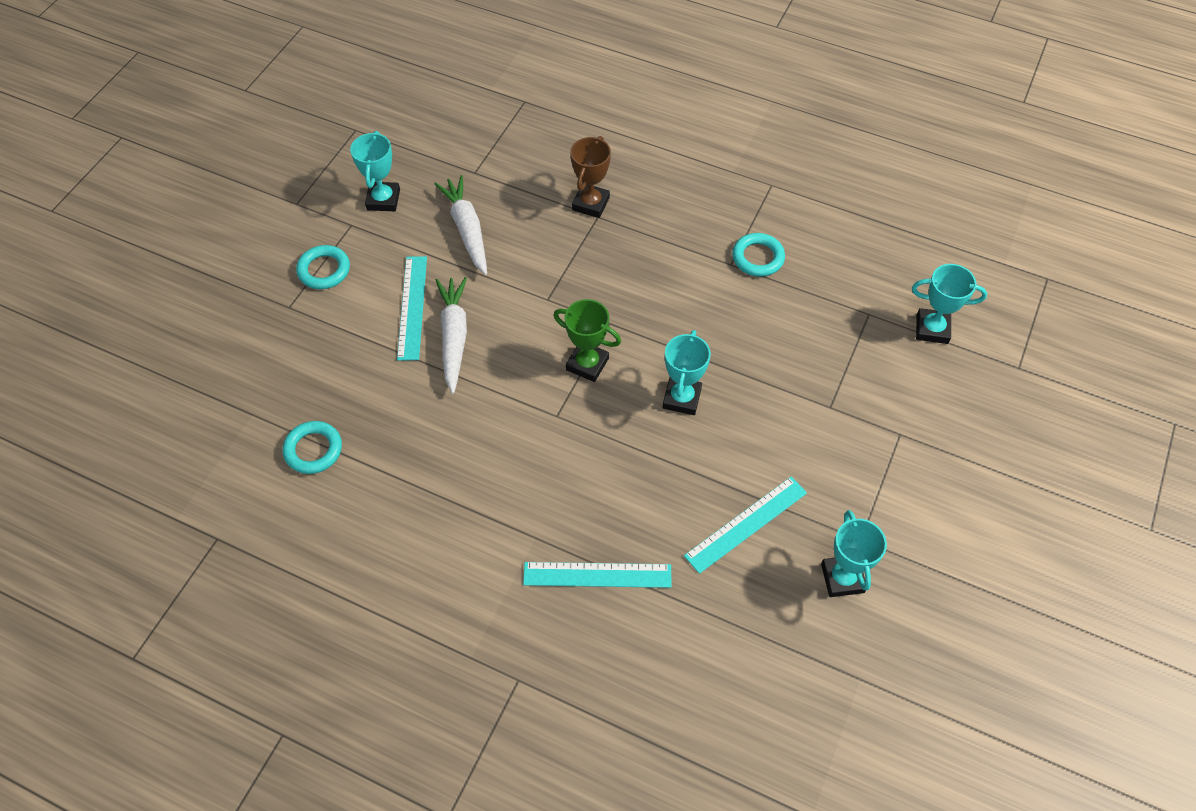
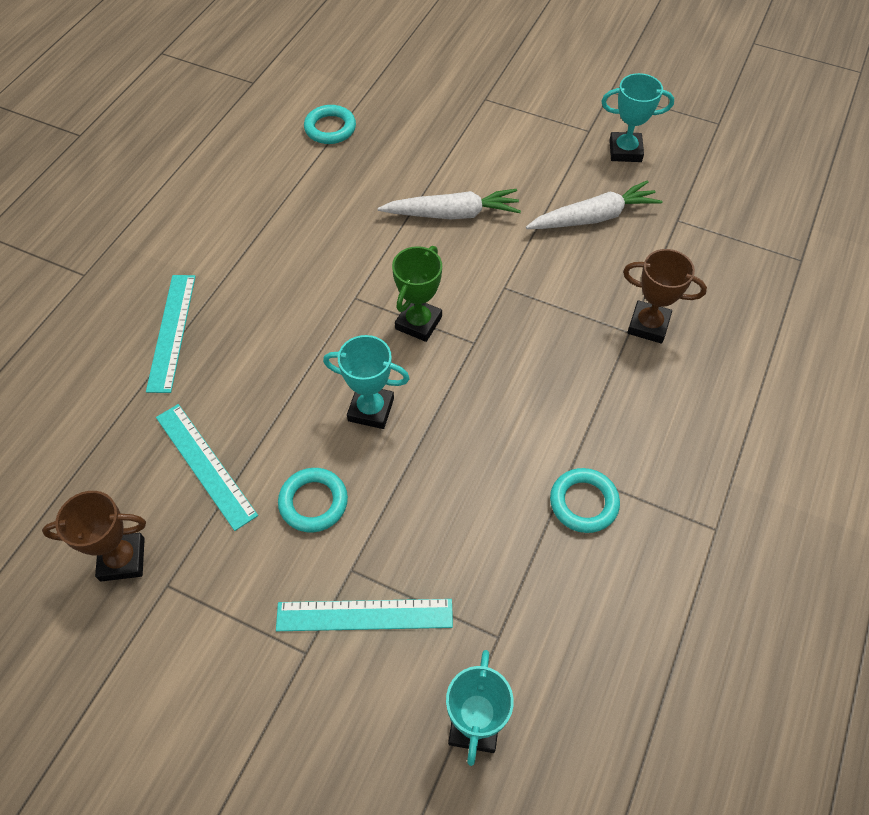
camera: 90 degrees right, 0 degrees up
(324, 270) = (529, 117): turquoise ring -> turquoise ring (313, 502)
(412, 307) = (488, 181): turquoise ruler -> turquoise ruler (364, 615)
(842, 578) = (122, 559): turquoise trophy -> brown trophy

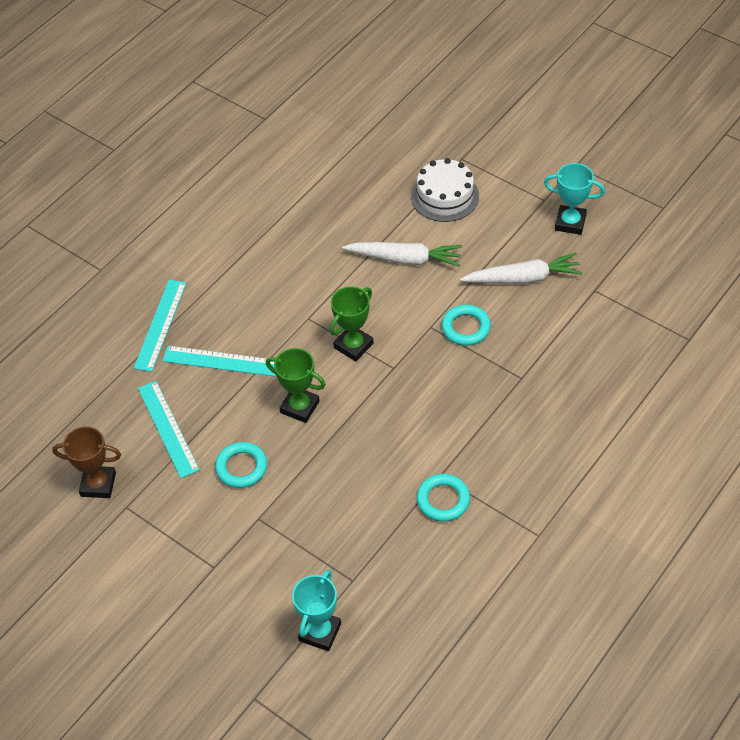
camera: 15 degrees right, 5 degrees down
(330, 128) = (321, 169): turquoise ring -> turquoise ring (466, 328)
(364, 615) = (261, 549): turquoise ruler -> turquoise ruler (221, 361)
(371, 409) = (300, 407): turquoise trophy -> green trophy
(478, 140) = (445, 196): none -> white cake
(648, 325) = (539, 374): brown trophy -> none

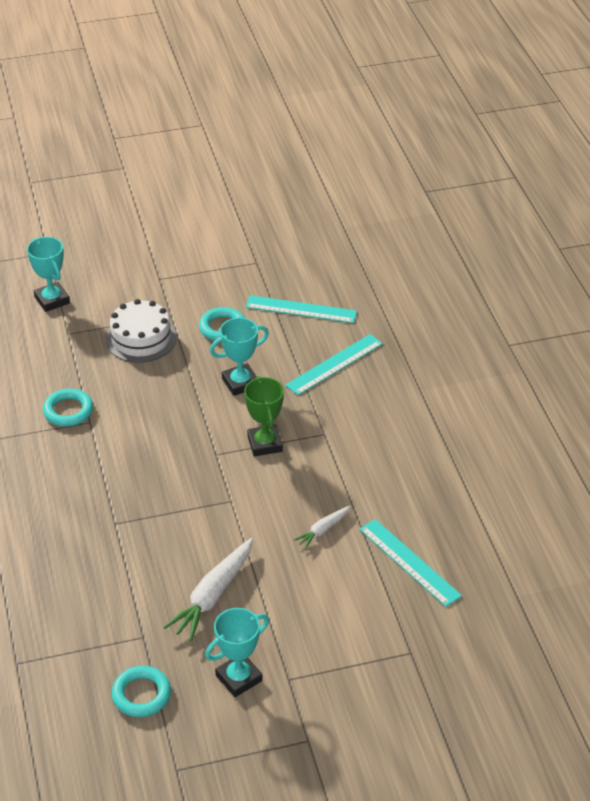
camera: 125 degrees right, 10 degrees down
(98, 484) = (291, 258): brown trophy -> none
(160, 325) = (409, 350): turquoise ruler -> turquoise ruler (409, 562)
(300, 407) = (240, 383): green trophy -> turquoise trophy
(405, 259) = (323, 530): white carrot -> white carrot, size x0.54
(445, 196) = (372, 606): white cake -> white cake (141, 338)
(466, 328) = (204, 522): turquoise ring -> turquoise ring (141, 694)

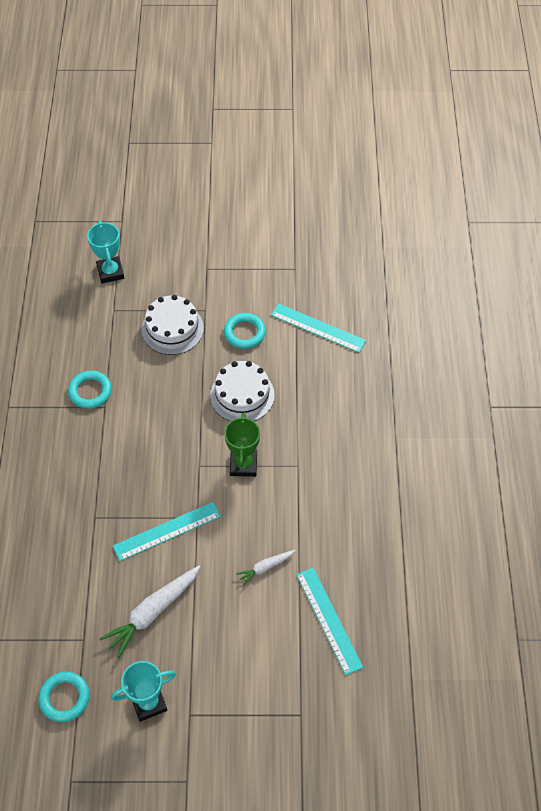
camera: 15 degrees right, 15 degrees up
(240, 383) = (242, 395): turquoise trophy -> white cake
(334, 364) = (329, 394): turquoise ruler -> turquoise ruler (167, 531)

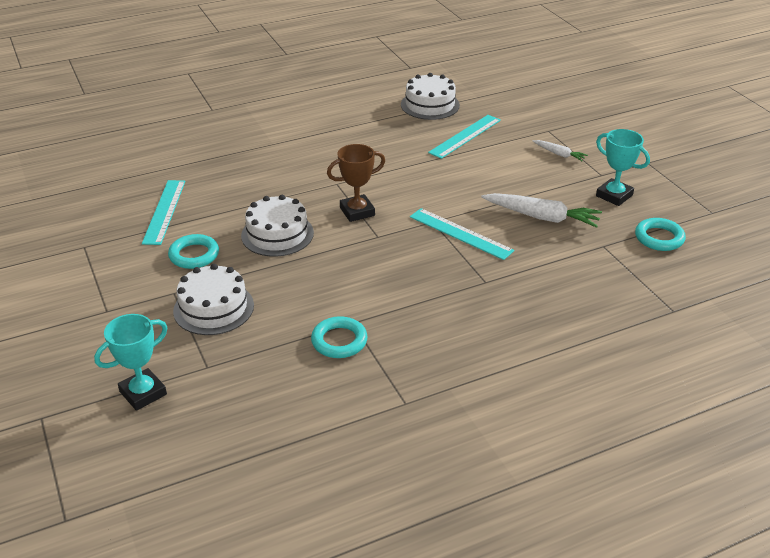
camera: 115 degrees left, 20 degrees down
(243, 465) = (357, 211): green trophy -> brown trophy
(265, 567) = (448, 174): white carrot -> white carrot (559, 154)
(413, 617) = (430, 105): none -> white cake

